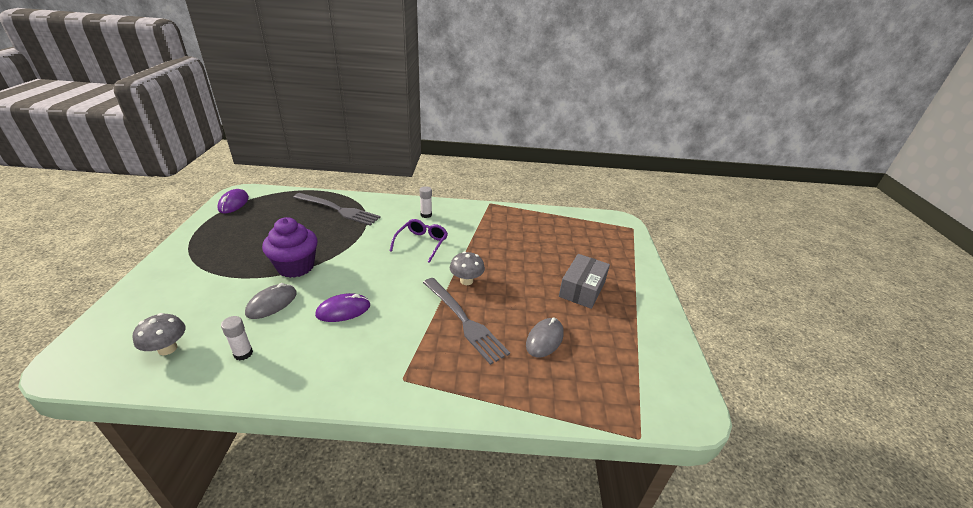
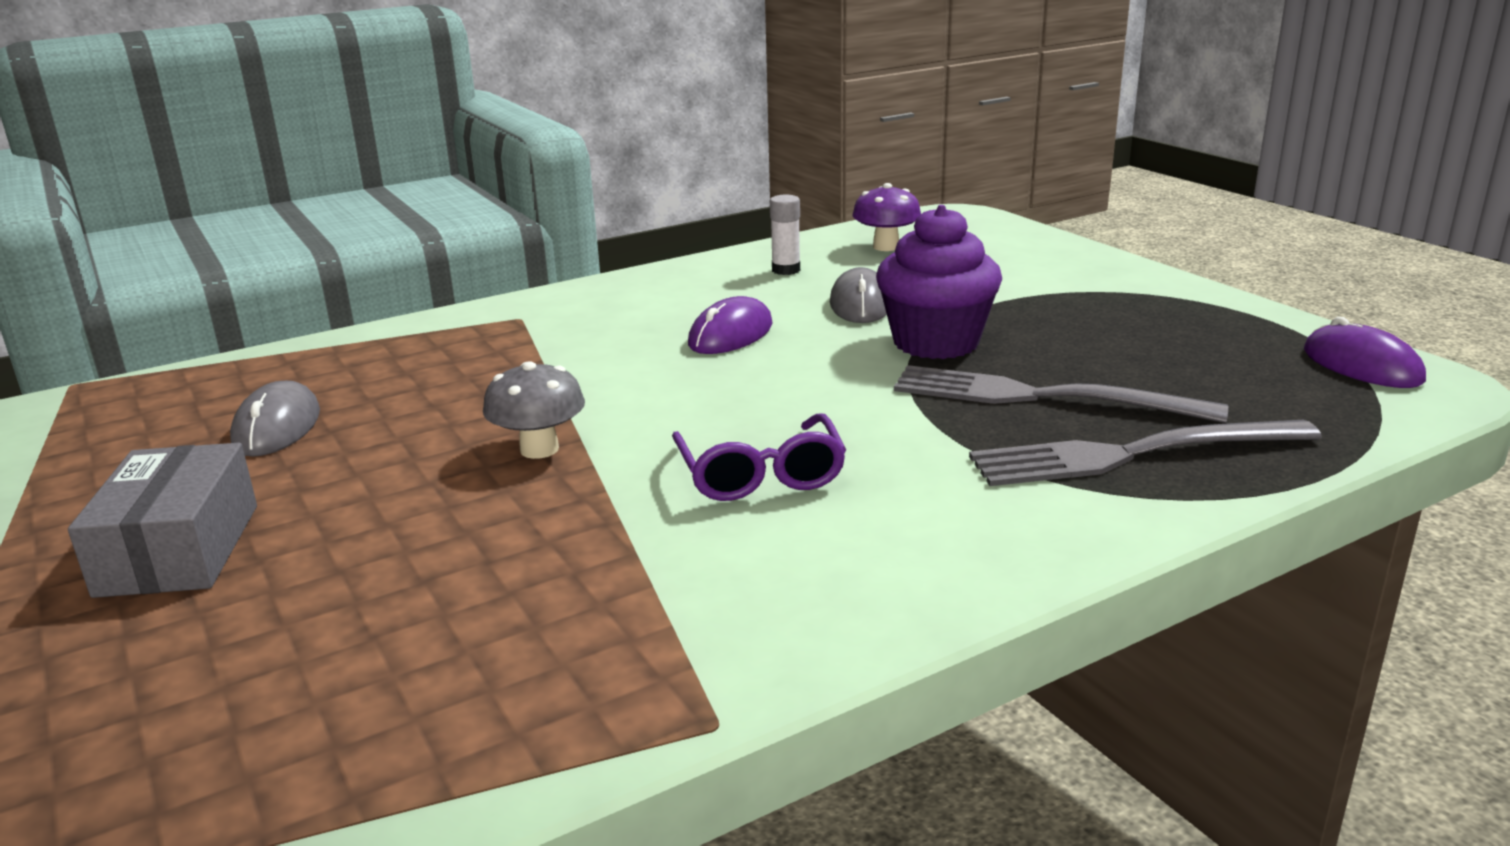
camera: 150 degrees right, 10 degrees down
(167, 348) = (886, 247): grey mushroom -> purple mushroom
(426, 215) = (880, 553): white glue stick -> none
(464, 320) = (479, 395): grey fork -> grey fork (1041, 397)

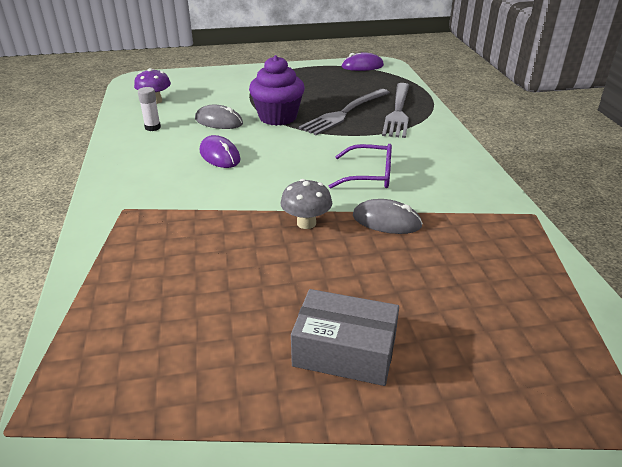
camera: 70 degrees left, 10 degrees up
(277, 427) = (202, 311): grey mouse -> grey mouse (386, 221)

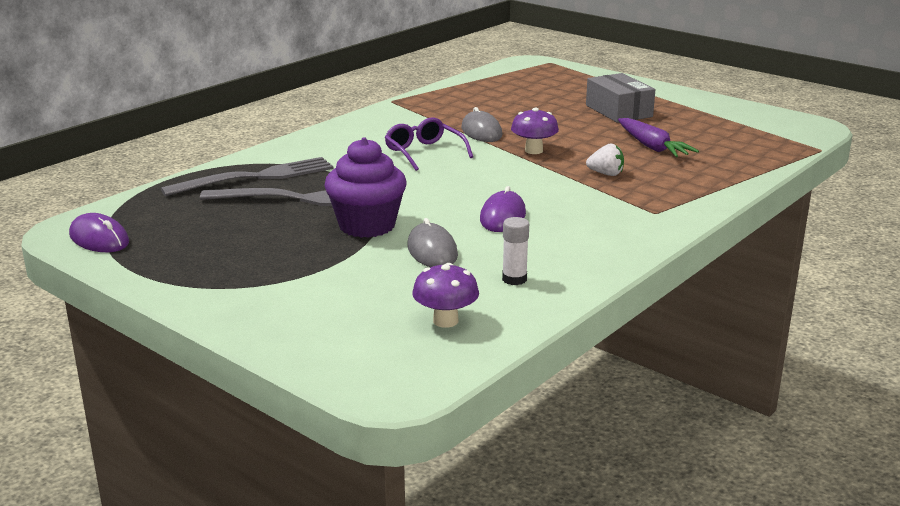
camera: 130 degrees left, 10 degrees down
(210, 229) = (606, 174): none -> white strawberry
(218, 295) = (652, 147): none -> purple carrot
(306, 223) = (534, 150): grey mushroom -> purple mushroom

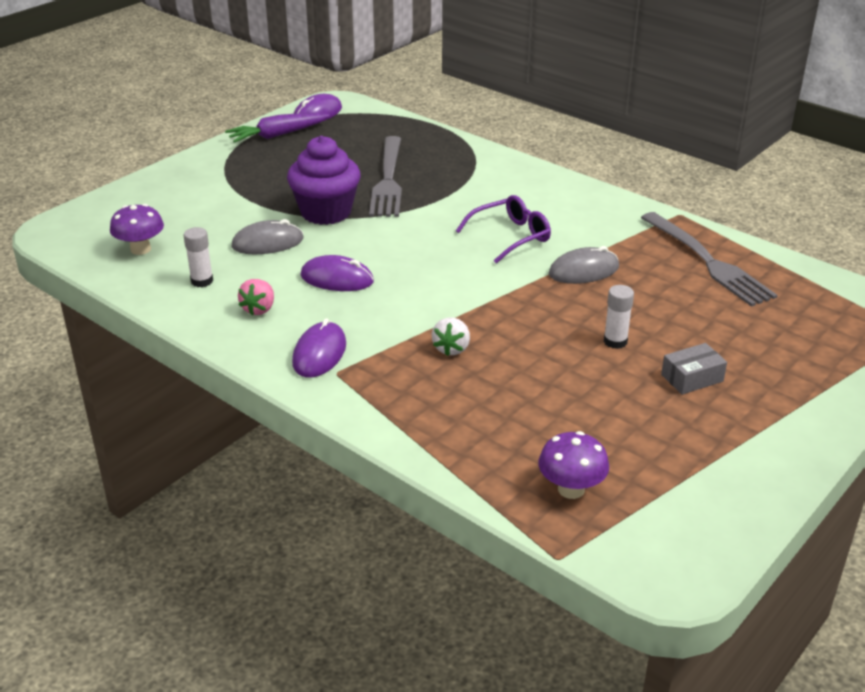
camera: 90 degrees right, 10 degrees up
(255, 177) = (439, 158): grey fork -> grey fork (708, 261)
(534, 150) = (524, 303): purple mushroom -> purple mushroom (571, 489)
(563, 248) = (259, 309): none -> pink strawberry
(581, 127) = (615, 341): none -> white glue stick
(618, 111) = (692, 378): grey box -> grey box, size x0.60
(629, 220) = (319, 353): none -> purple mouse
(652, 147) = (548, 392): purple carrot -> purple carrot (277, 135)

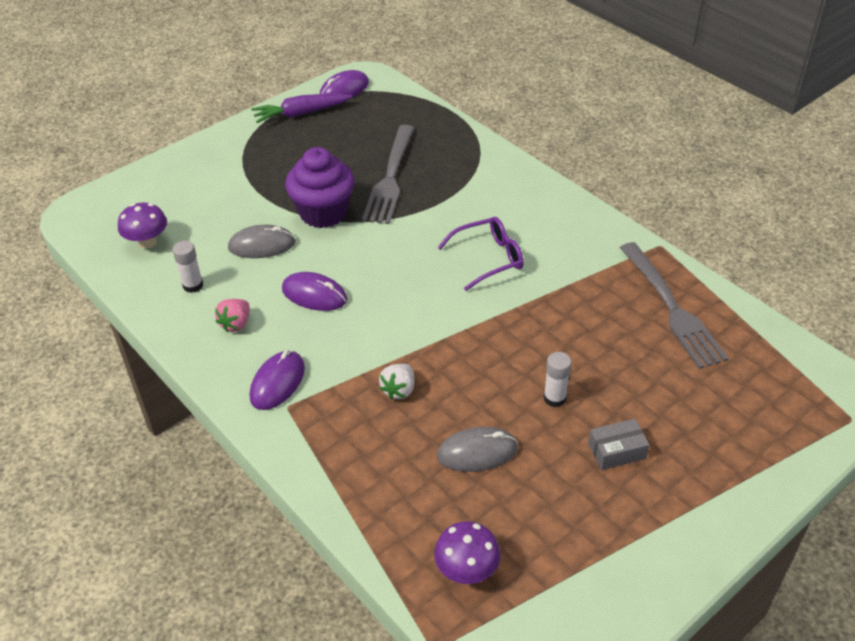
camera: 10 degrees right, 10 degrees up
(583, 271) = (547, 308): grey mouse -> grey mouse (477, 452)

